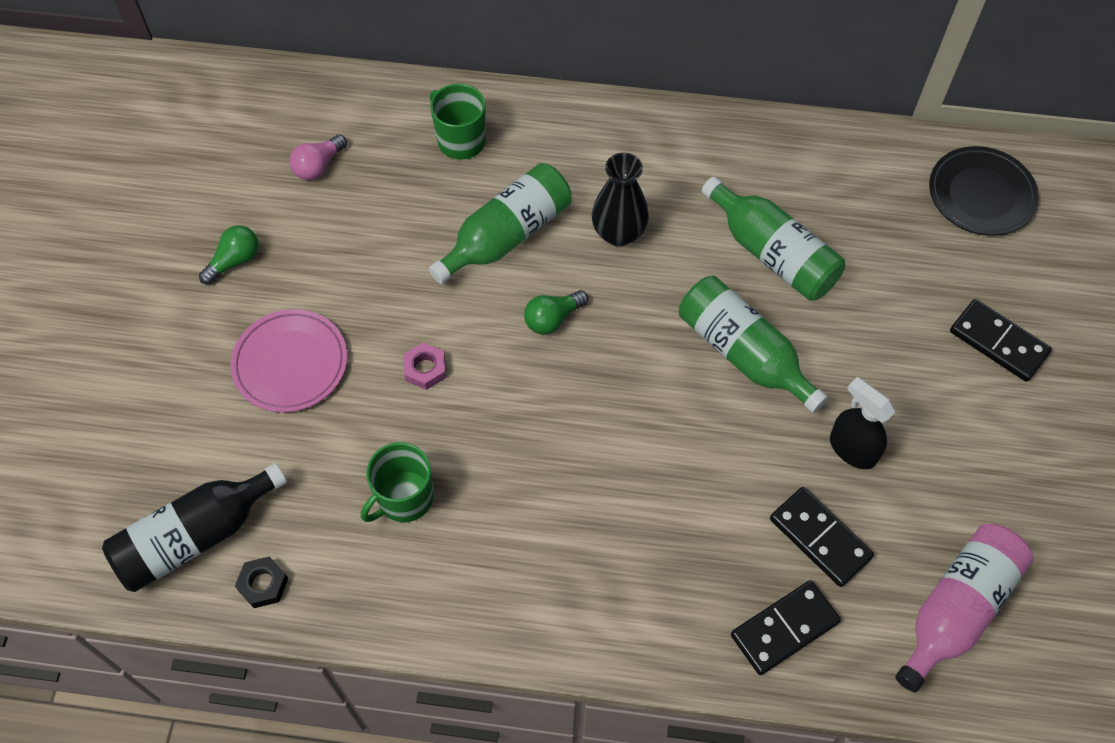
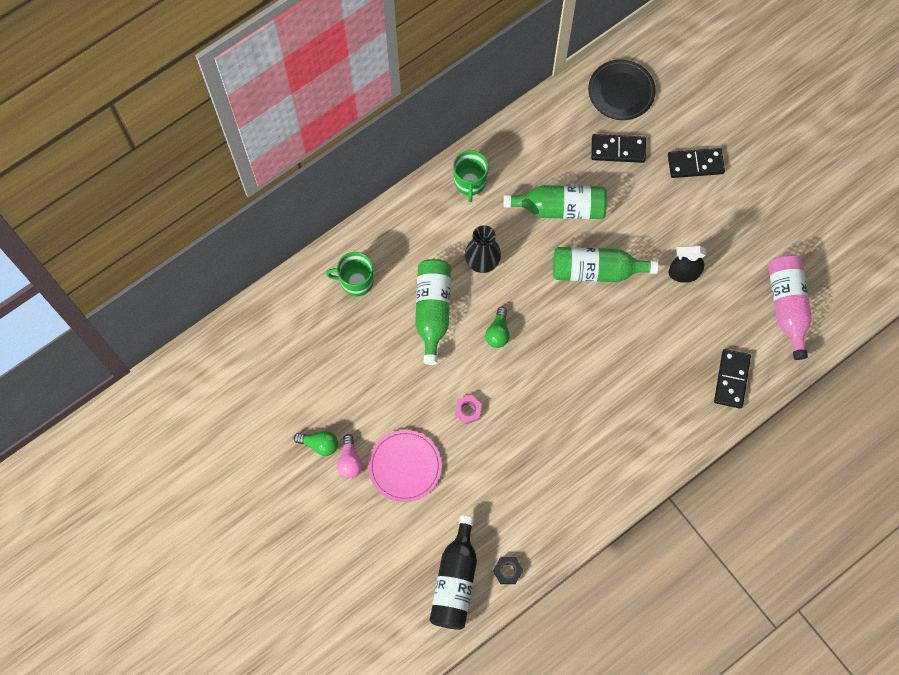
camera: 45 degrees left, 10 degrees up
(235, 261) = (319, 444): green light bulb -> green light bulb turned 105 degrees clockwise
(318, 166) = (302, 359): pink light bulb -> pink light bulb (350, 461)
(404, 498) = (524, 476): green mug -> green mug (470, 182)
(820, 538) = (708, 326): black domino -> black domino (618, 149)

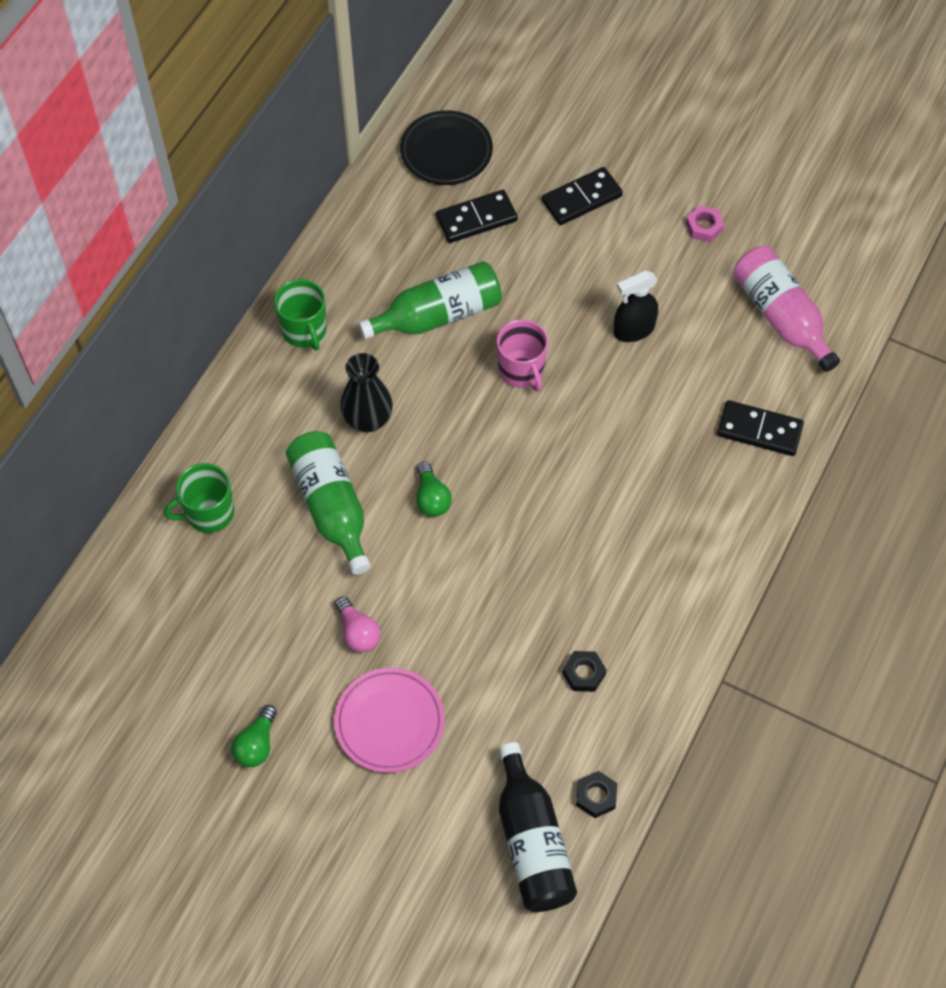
camera: 25 degrees left, 10 degrees down
(319, 444) = (257, 744): green light bulb -> green light bulb turned 120 degrees clockwise
(350, 461) = (309, 748): pink light bulb -> pink light bulb (358, 632)
(468, 410) = (440, 612): pink nut -> pink nut (704, 227)
(538, 490) = (583, 673): none -> black nut
(596, 270) = (521, 371): green bottle -> pink mug
(731, 379) = (759, 430): black domino -> black domino turned 60 degrees counterclockwise

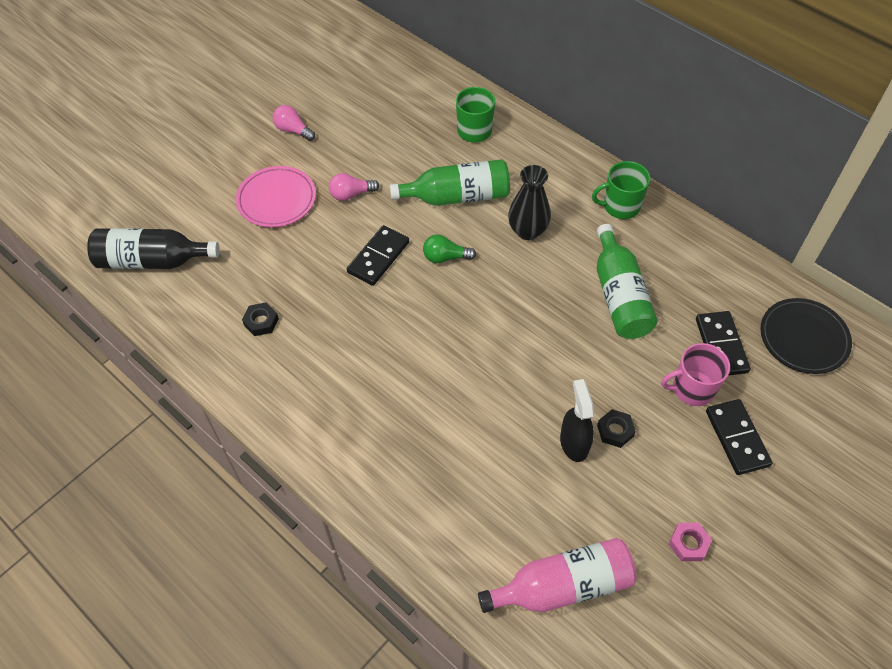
camera: 105 degrees right, 5 degrees down
(257, 744) = (293, 130): green light bulb -> pink light bulb
(521, 371) = (549, 343): pink mug -> pink mug (692, 389)
(596, 796) = (164, 306): black nut -> black nut (615, 431)
(759, 430) = (437, 522): black domino -> black domino (378, 257)

